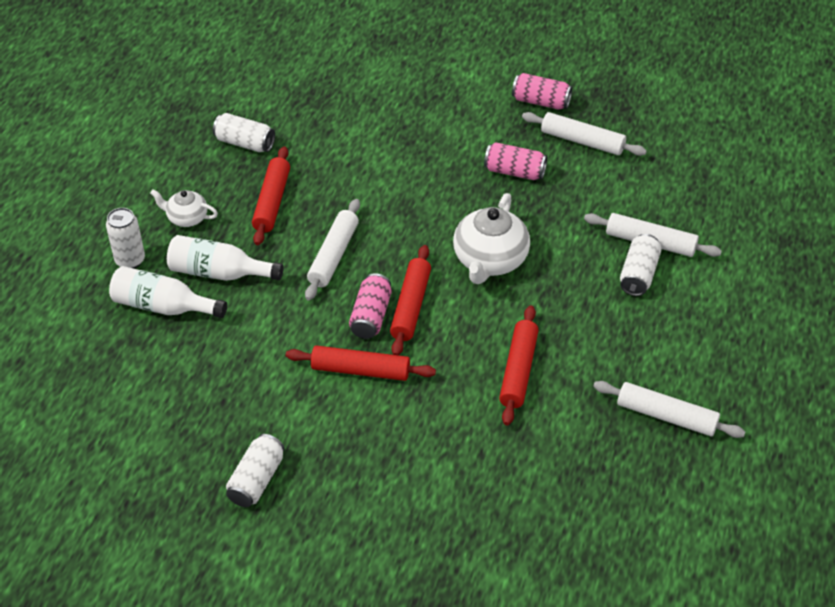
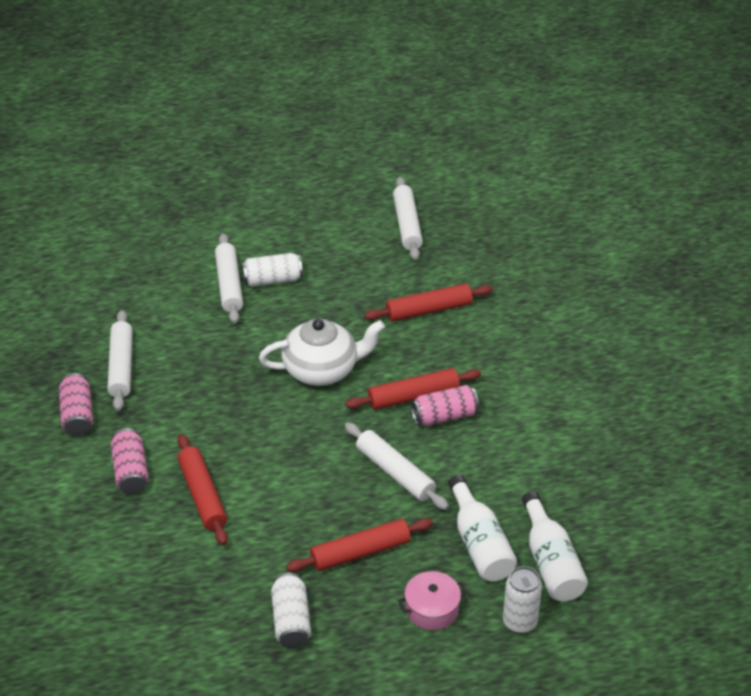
camera: 120 degrees left, 5 degrees down
(186, 218) = (432, 609): white teapot -> pink pot
(256, 480) = (657, 408): white can -> none
(333, 255) = (395, 473): white rolling pin -> white rolling pin turned 60 degrees clockwise
(360, 370) = (505, 397): red rolling pin -> red rolling pin (203, 495)
(514, 171) = (195, 396): pink can -> pink can (131, 472)

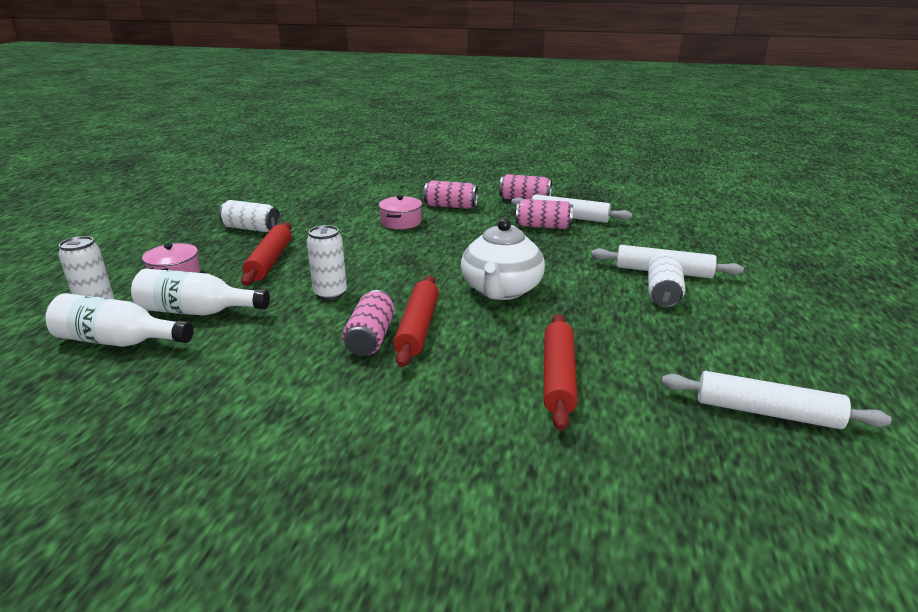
camera: 115 degrees right, 15 degrees down
(159, 379) = (543, 226): none -> pink can
(203, 495) = (401, 222): red rolling pin -> pink pot
(395, 473) = (330, 294): white rolling pin -> white can

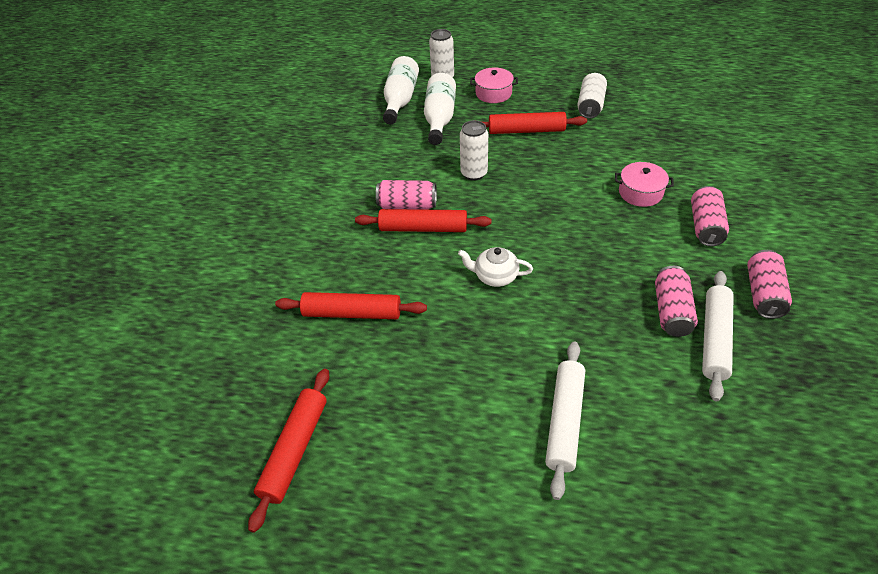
camera: 90 degrees right, 20 degrees up
(501, 290) = (495, 276): white teapot -> white teapot, size x0.56
(663, 293) = (507, 411): white can -> none
(766, 412) = (295, 450): white rolling pin -> red rolling pin

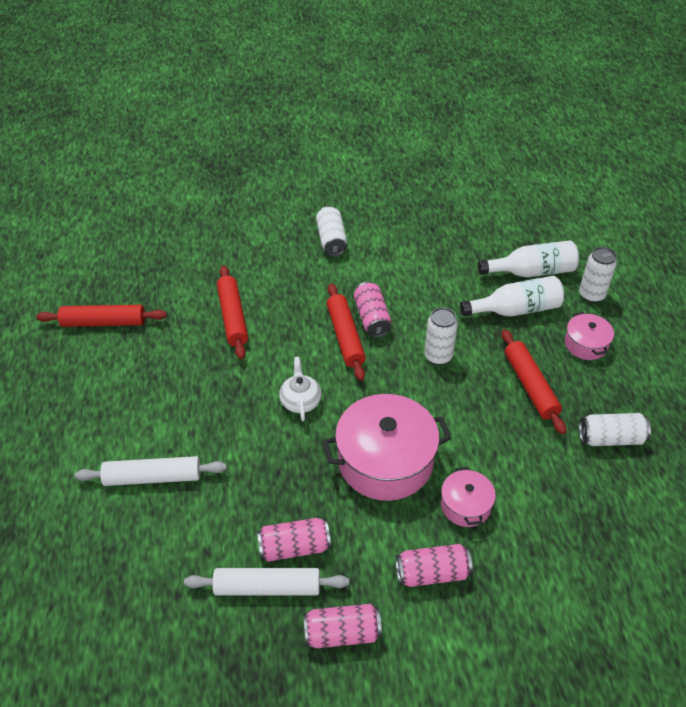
camera: 70 degrees right, 0 degrees up
(281, 213) = (331, 240): none -> white can
(584, 230) = (385, 461): none -> pink pot

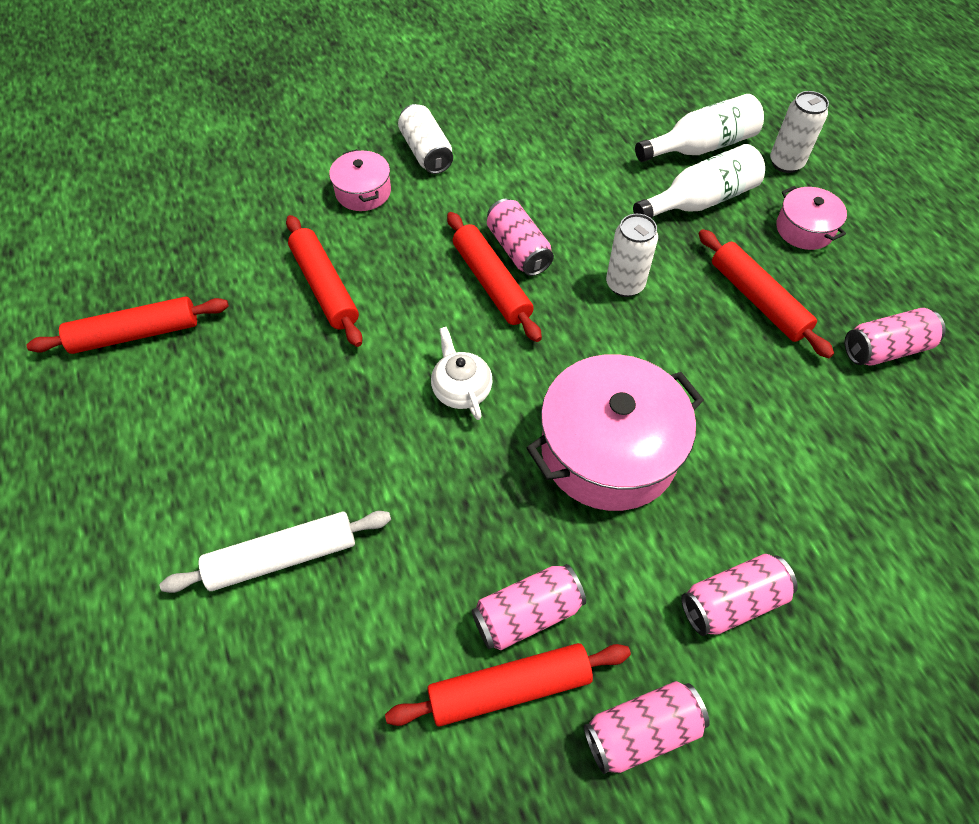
camera: 15 degrees left, 10 degrees up
(267, 587) = (509, 687): white rolling pin -> red rolling pin
(465, 505) = (739, 489): pink pot -> pink pot (363, 192)
(611, 438) = (885, 349): white can -> pink can

